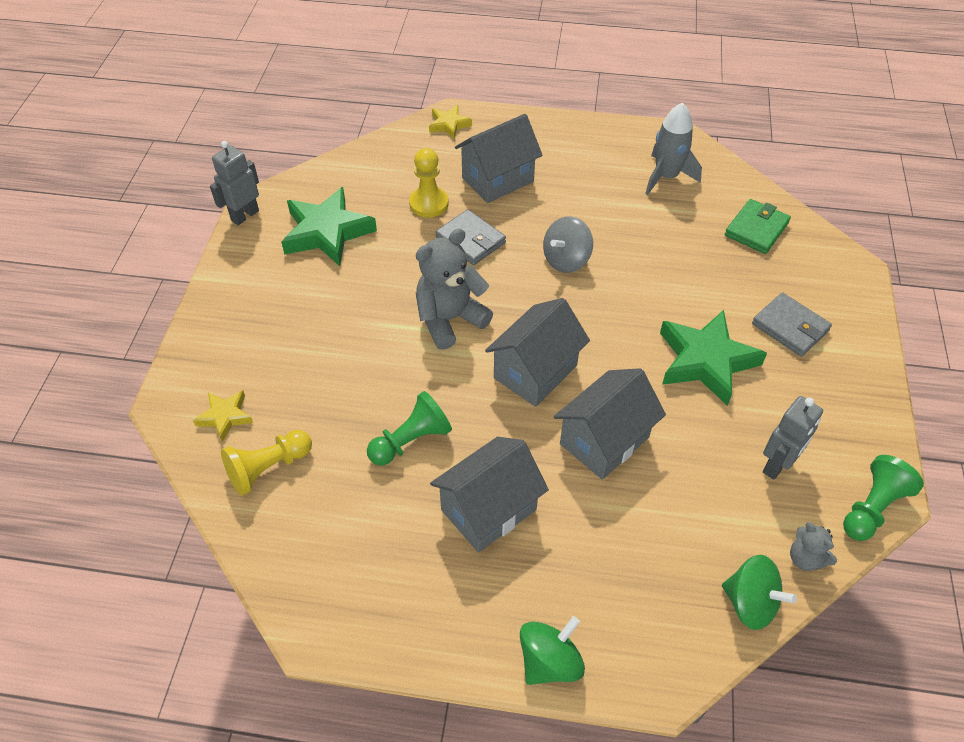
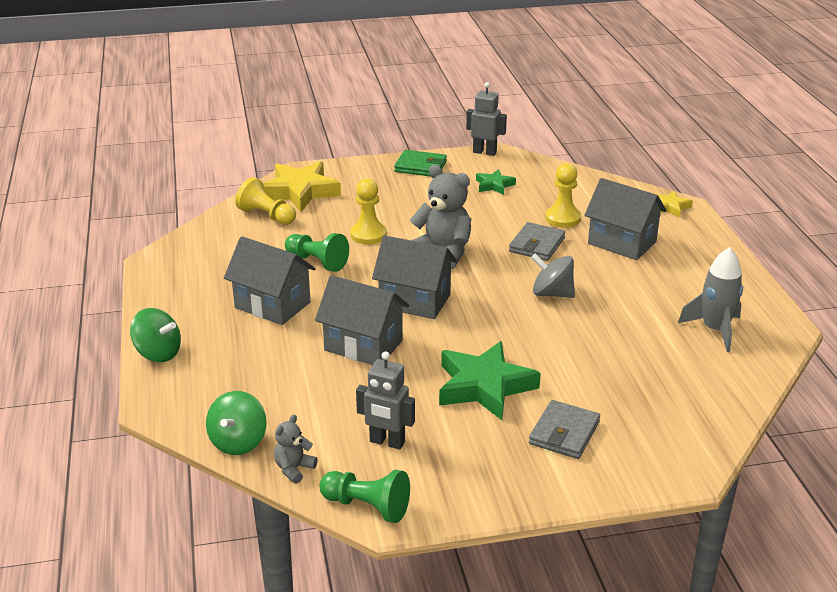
camera: 70 degrees right, 20 degrees down
(225, 416) = (300, 191): yellow star -> yellow star, size x1.94
(327, 232) = (494, 185): green star -> green star, size x0.52
(374, 375) = (368, 235): none -> yellow pawn
(756, 229) = (689, 396): green wallet -> green wallet (420, 167)

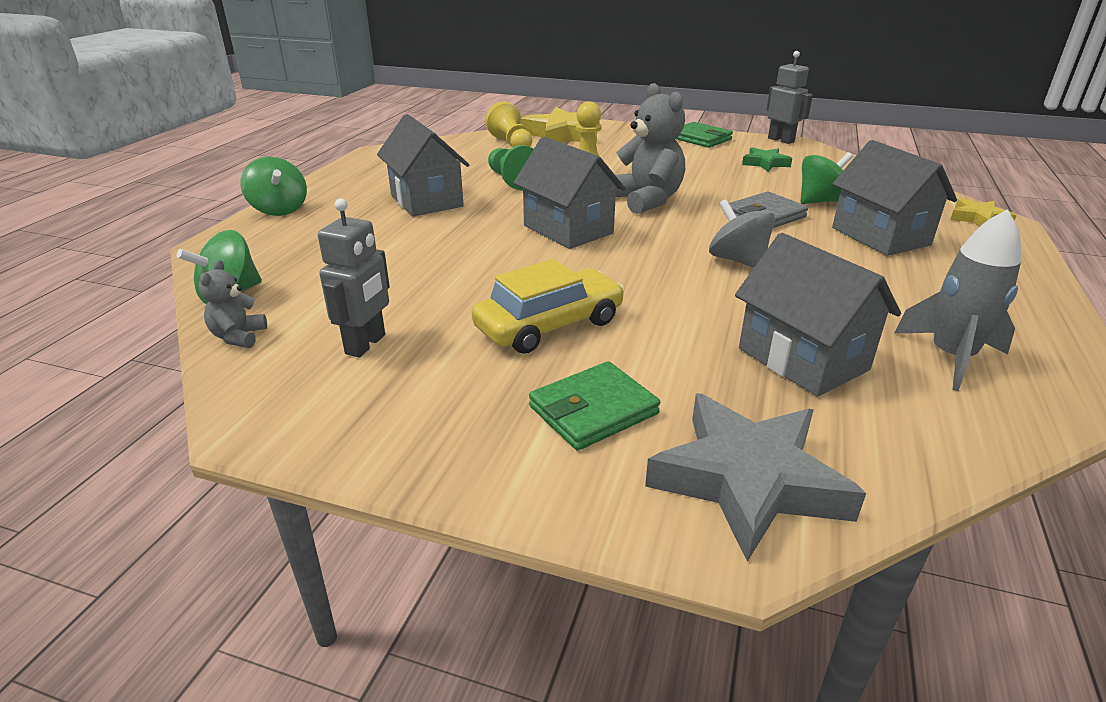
camera: 30 degrees right, 0 degrees up
(294, 469) = (238, 337): grey teddy bear -> grey teddy bear turned 60 degrees counterclockwise
(363, 345) = (465, 251): grey house -> grey house (802, 359)
(367, 506) = (249, 404): green pawn -> none
(387, 442) = (366, 344): grey robot -> grey robot turned 120 degrees counterclockwise
(484, 386) = (549, 325): green star -> yellow car
(563, 218) = (821, 201): yellow pawn -> green spinning top
(564, 433) = (593, 410): grey wallet -> green wallet
(669, 441) = (748, 480): none -> grey star

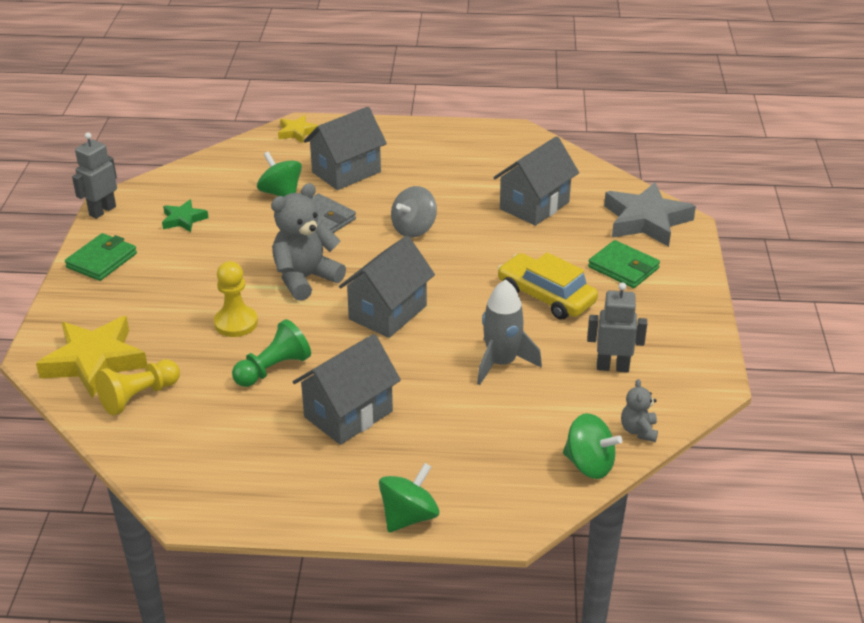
camera: 105 degrees left, 5 degrees up
(238, 337) = (638, 430): grey teddy bear -> grey teddy bear turned 105 degrees clockwise
(951, 357) = (506, 162): grey rocket -> grey rocket (501, 363)

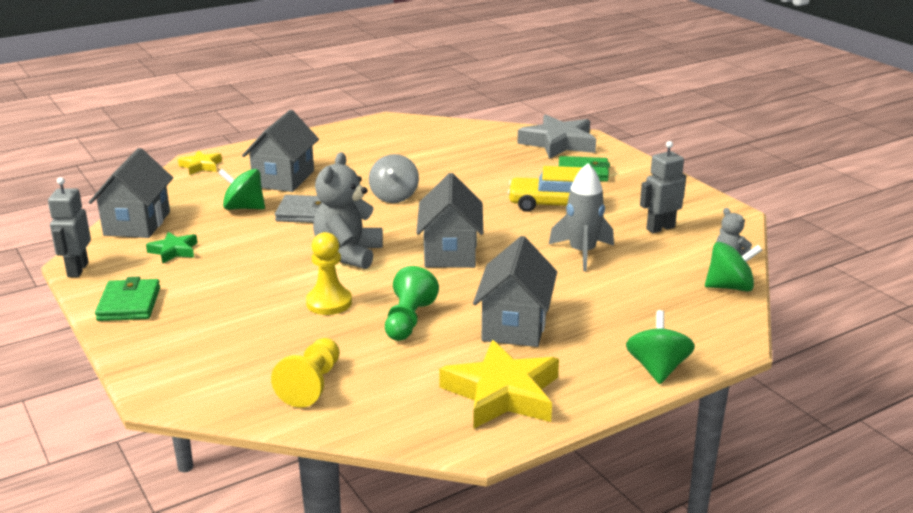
camera: 35 degrees left, 10 degrees down
(94, 361) = (229, 377): yellow star -> yellow star (502, 393)
(534, 205) = (467, 157): grey house -> grey house (137, 223)

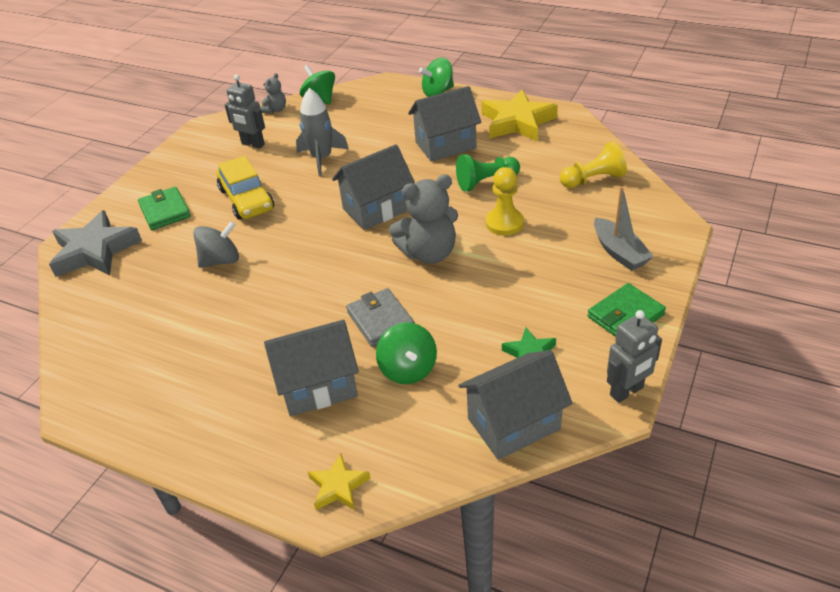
camera: 120 degrees left, 15 degrees up
(192, 340) = (619, 252): none -> grey boat
(394, 197) = (300, 287): grey spinning top -> grey spinning top (221, 260)

